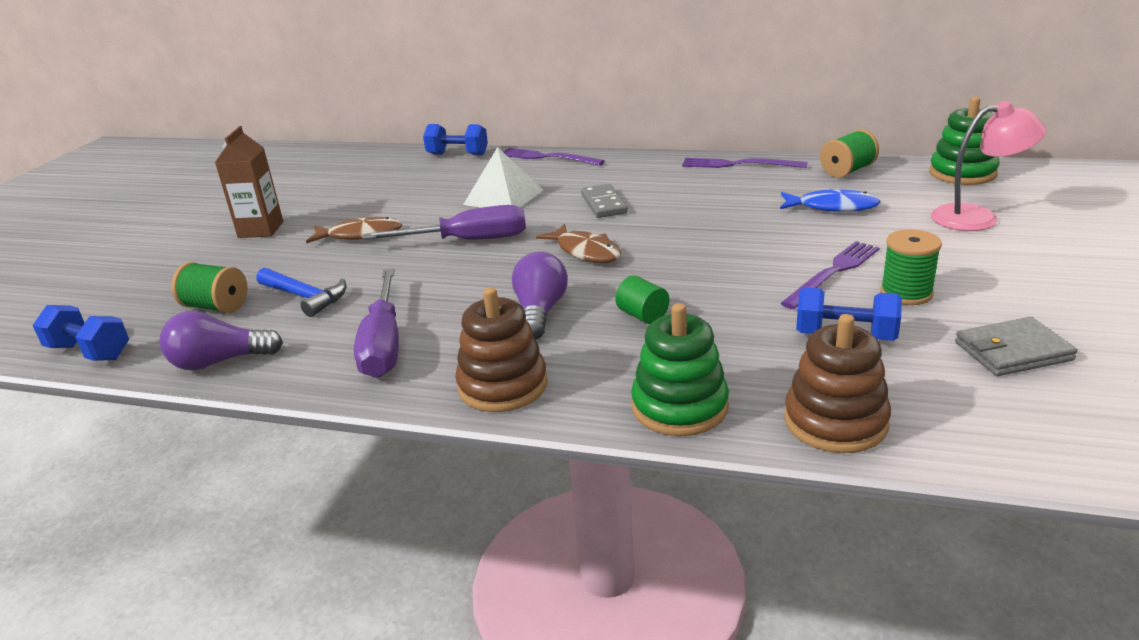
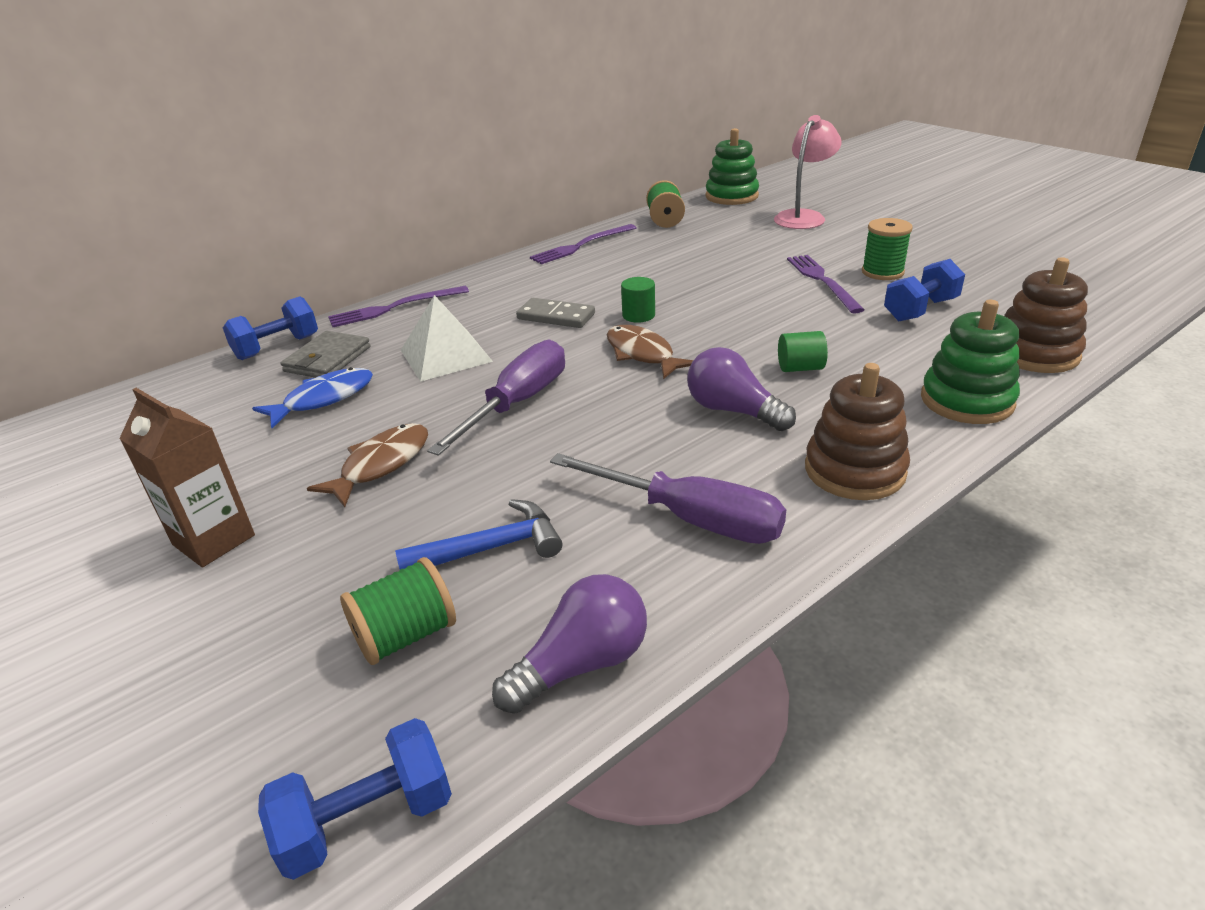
camera: 55 degrees left, 5 degrees up
(220, 362) = (581, 664): purple light bulb -> purple light bulb turned 150 degrees counterclockwise
(585, 252) = (642, 354): brown fish -> brown fish turned 120 degrees counterclockwise
(647, 228) = (638, 315): none -> green cylinder
(832, 207) = (717, 245): blue fish -> blue fish (324, 399)
(1012, 351) = (992, 274): grey wallet -> grey wallet (328, 359)

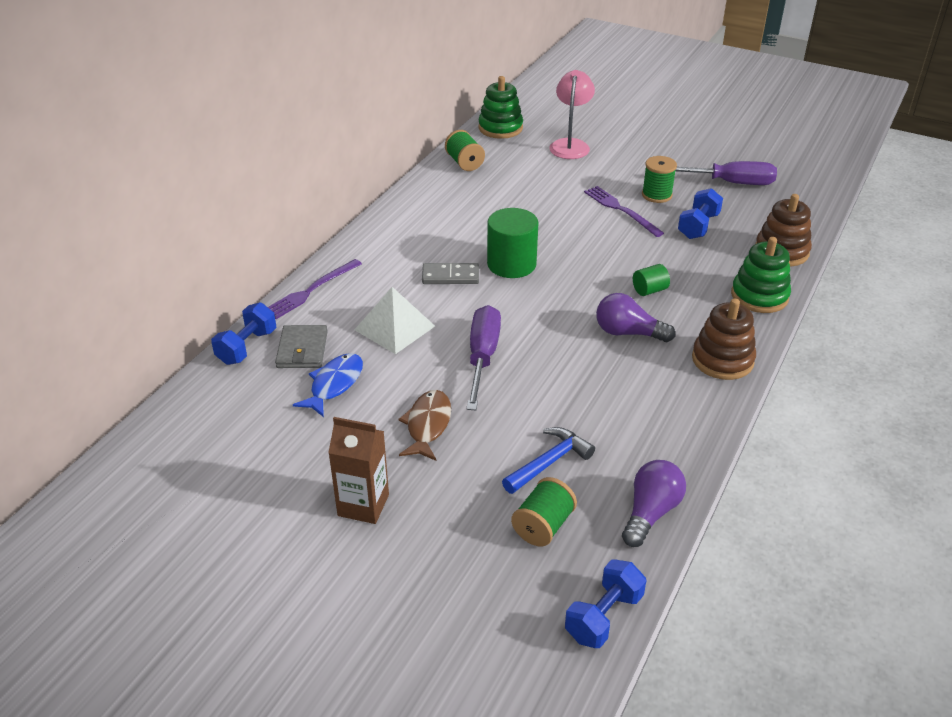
camera: 25 degrees left, 5 degrees up
(581, 246) = (415, 201): purple fork -> none
(638, 315) = (511, 264): green cylinder -> green cylinder, size x1.94
(642, 354) = (538, 299): brown fish -> none
(690, 518) = (650, 414): purple screwdriver -> purple screwdriver (729, 183)

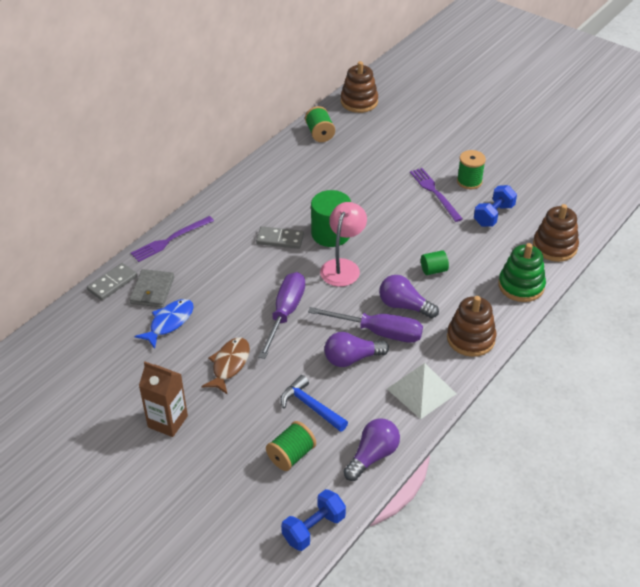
camera: 10 degrees right, 5 degrees up
(247, 347) = (112, 283): blue dumbbell -> grey domino
(395, 328) = (225, 280): white pyramid -> white pyramid (421, 391)
(500, 128) = (359, 102): green stacking toy -> brown stacking toy
(549, 462) = (310, 406): blue hammer -> blue hammer turned 105 degrees counterclockwise
(570, 145) = (412, 124): pink lamp -> pink lamp (343, 266)
(584, 399) = (352, 358): none -> purple light bulb
(729, 183) = (535, 176): purple screwdriver -> purple screwdriver (379, 332)

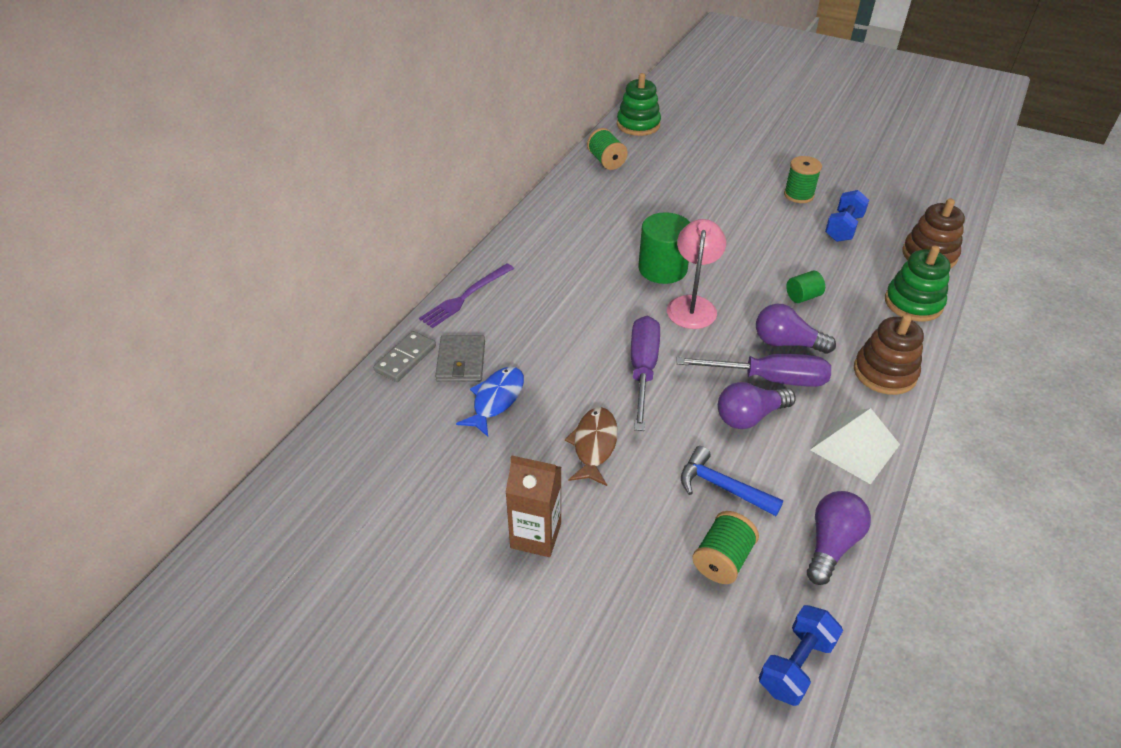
camera: 10 degrees left, 0 degrees up
(280, 239) = (603, 282): grey domino -> none
(359, 102) = (638, 125): brown stacking toy -> green stacking toy
(434, 192) = (764, 210): purple fork -> none

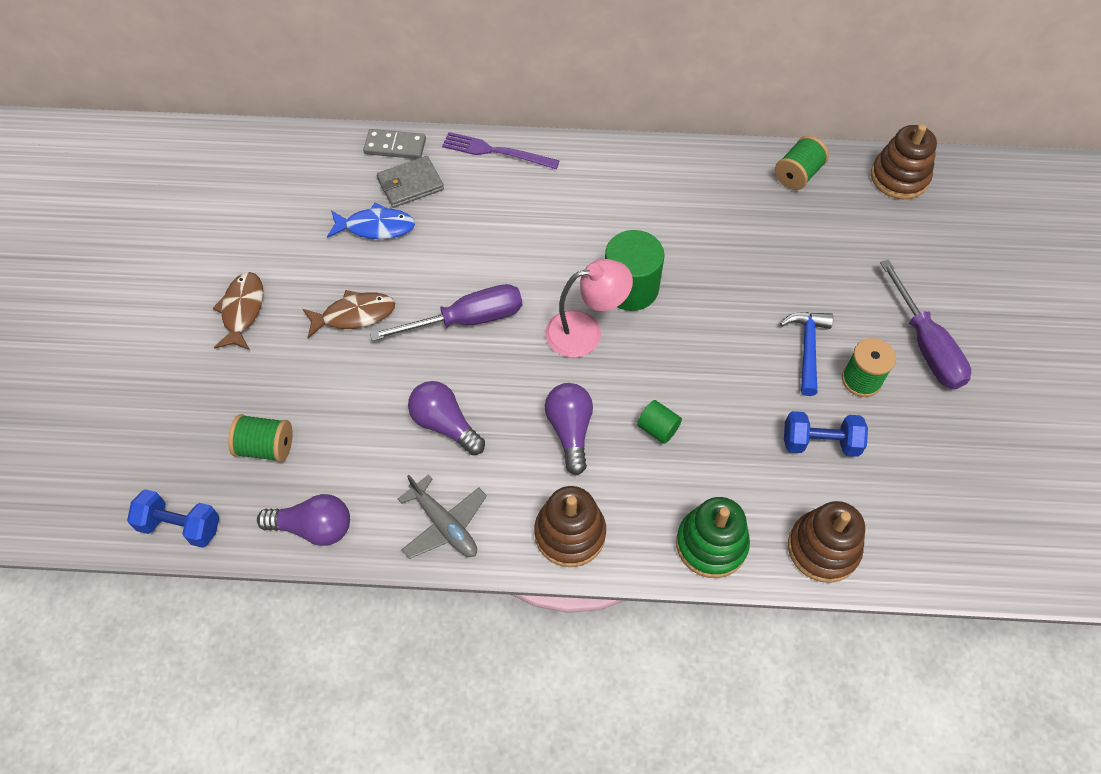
camera: 65 degrees right, 15 degrees up
(536, 535) = (242, 310): brown carton -> brown fish
(638, 125) = (899, 177): green stacking toy -> brown stacking toy
(721, 487) = (346, 425): blue hammer -> blue hammer (807, 348)
(769, 379) = (506, 428): purple screwdriver -> purple screwdriver (926, 345)
(855, 447) = (444, 525): white pyramid -> grey plane

